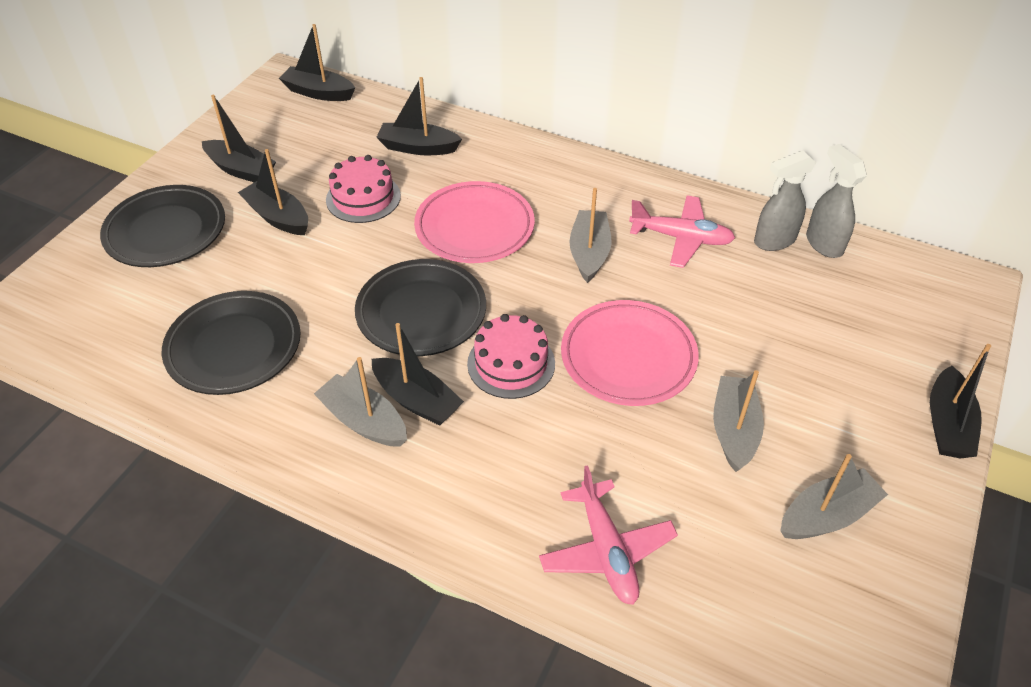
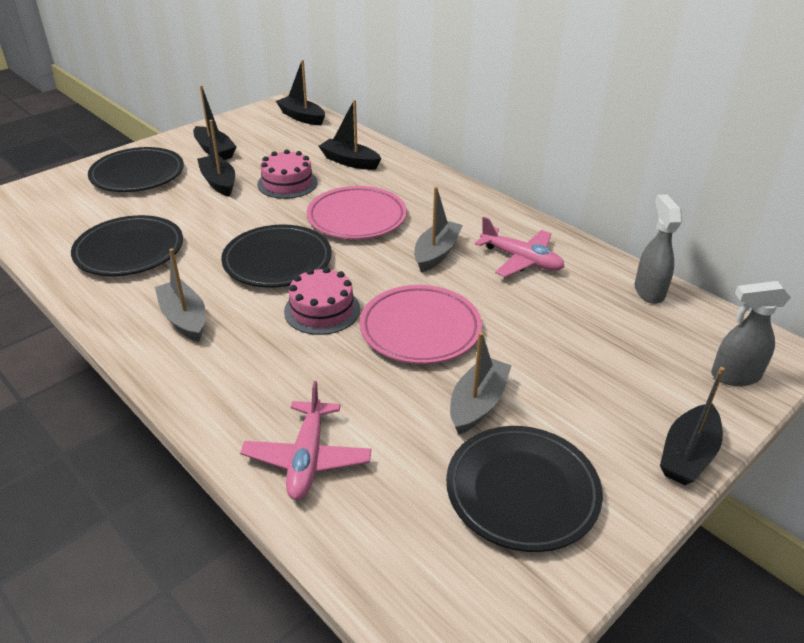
camera: 20 degrees right, 10 degrees down
(417, 400) = (233, 315): black boat -> none
(774, 241) = (603, 279): grey spray bottle -> grey spray bottle (734, 376)
(827, 515) = (522, 492): grey boat -> black plate

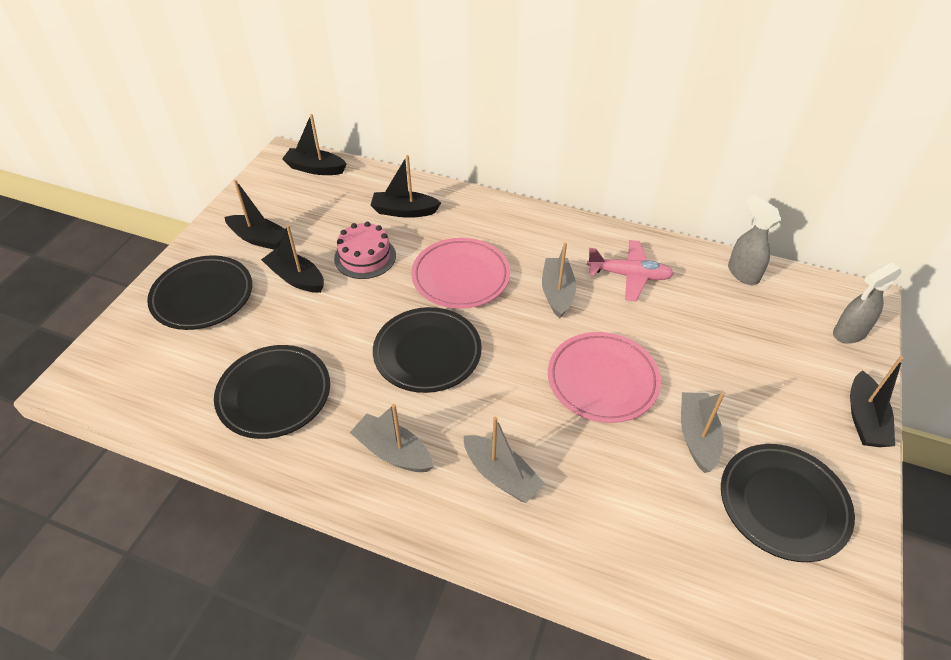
camera: 25 degrees left, 10 degrees up
(259, 366) = (501, 475): none -> grey boat
(307, 458) = (610, 549): pink plane -> none
(322, 310) = (508, 392): pink cake -> none

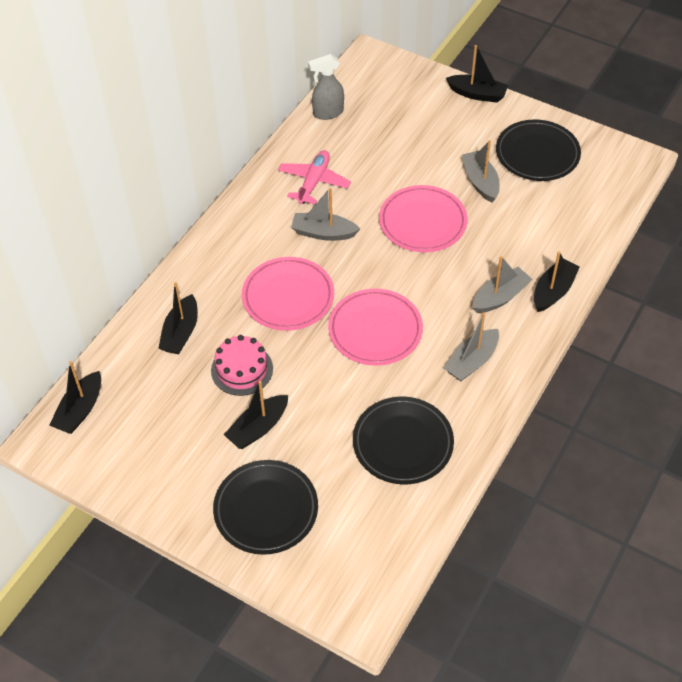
camera: 80 degrees left, 5 degrees up
(259, 239) = (189, 462): black boat -> black boat (553, 291)
(427, 353) = (375, 330): black plate -> pink plate
(697, 436) = (480, 182): grey boat -> grey boat turned 60 degrees clockwise
(849, 333) = (402, 75): grey spray bottle -> none

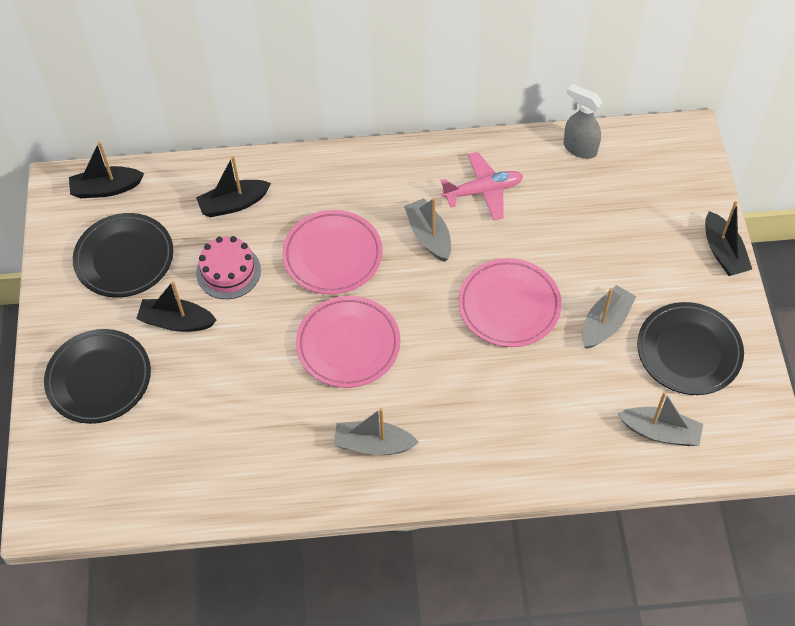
camera: 55 degrees right, 5 degrees up
(402, 443) = (239, 441): black plate -> black plate (124, 259)
(500, 297) = (470, 424): grey boat -> grey boat (660, 432)
(553, 291) = (516, 467): black boat -> none

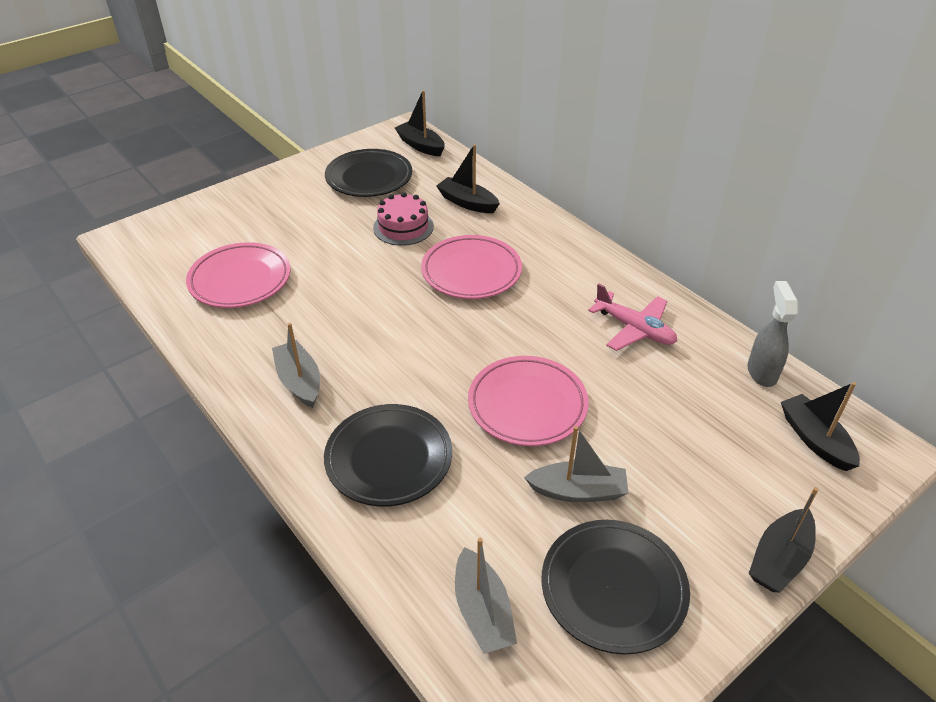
camera: 55 degrees right, 15 degrees down
(99, 379) = (255, 212): black plate -> black plate (389, 459)
(176, 322) = (335, 223): black boat -> black boat (815, 439)
(348, 345) = (390, 320): pink plate -> pink plate (240, 280)
(429, 236) = (549, 317): grey boat -> none

